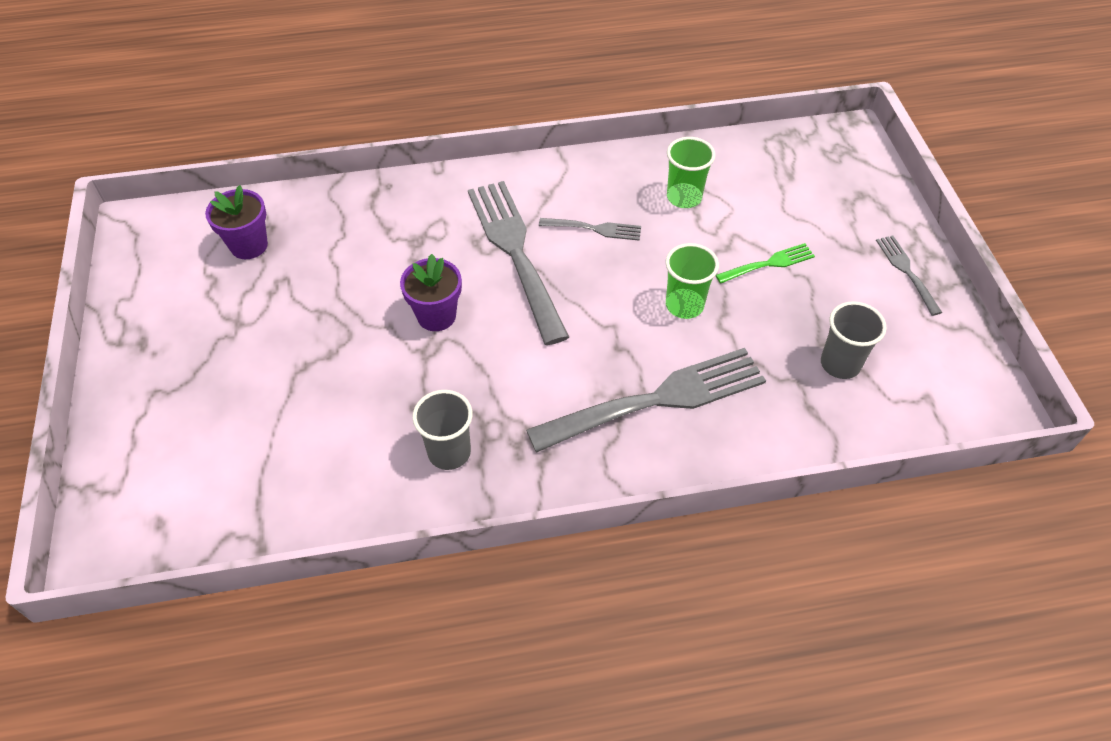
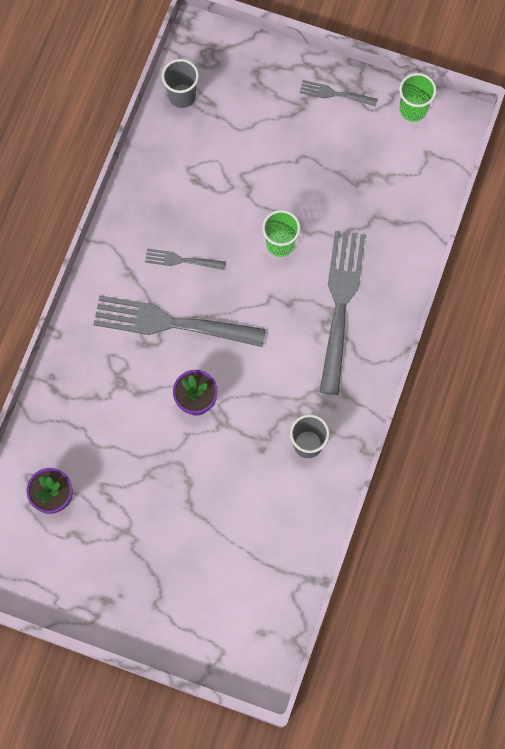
camera: 60 degrees left, 20 degrees up
(594, 229) = (181, 260): grey fork -> grey fork turned 120 degrees counterclockwise
(684, 197) = (188, 185): green cup -> green cup (413, 110)
(769, 264) = (278, 171): green fork -> none
(840, 364) = (377, 184): grey cup -> grey cup (182, 96)

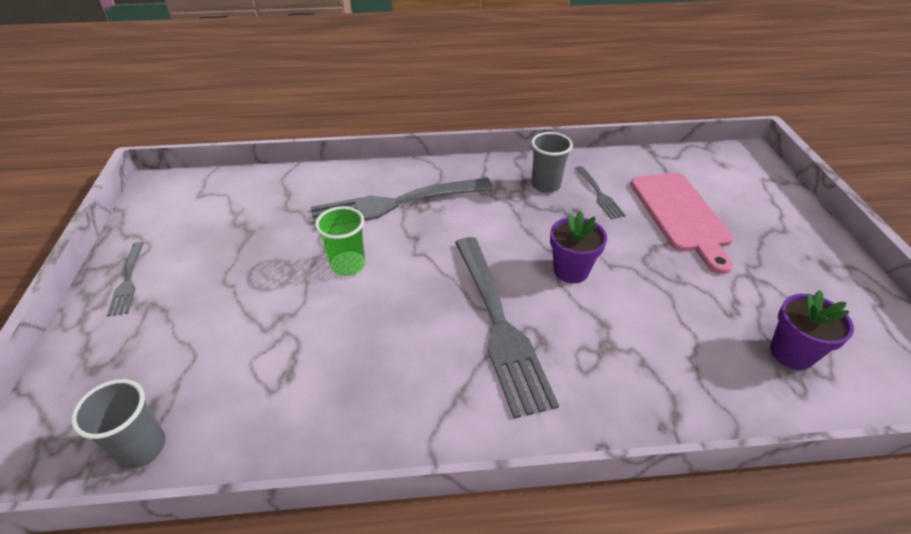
camera: 115 degrees left, 30 degrees down
(181, 260) = (412, 346): grey fork -> grey fork (599, 194)
(213, 533) = (681, 215): none -> pink cutting board
(413, 110) = (146, 217): green cup -> none

